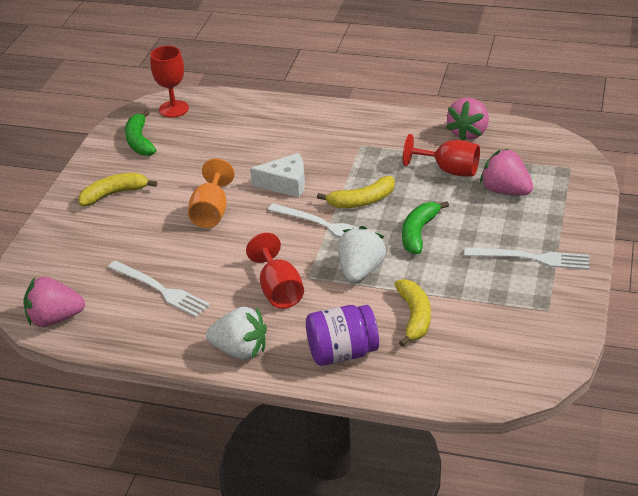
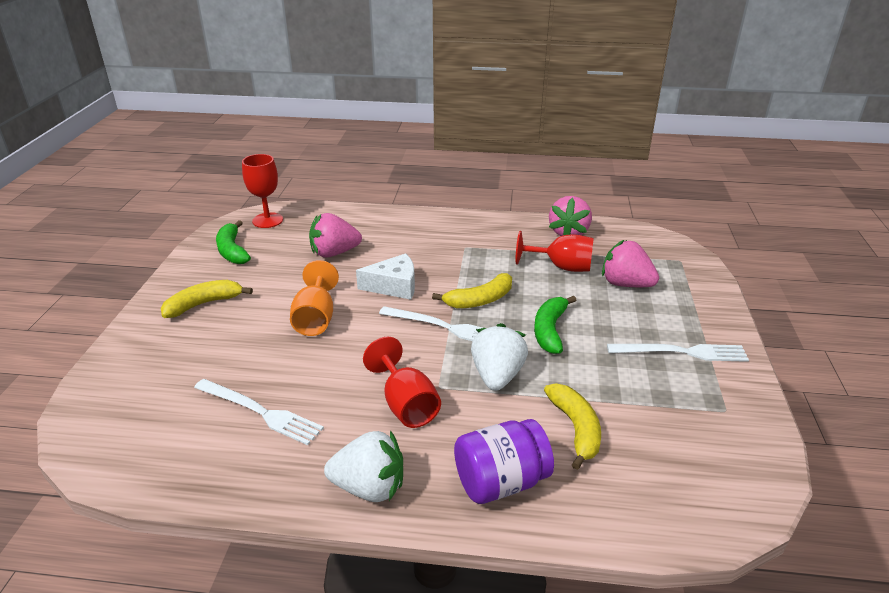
camera: 10 degrees left, 5 degrees down
(55, 319) = (122, 458): pink strawberry -> pink strawberry (334, 253)

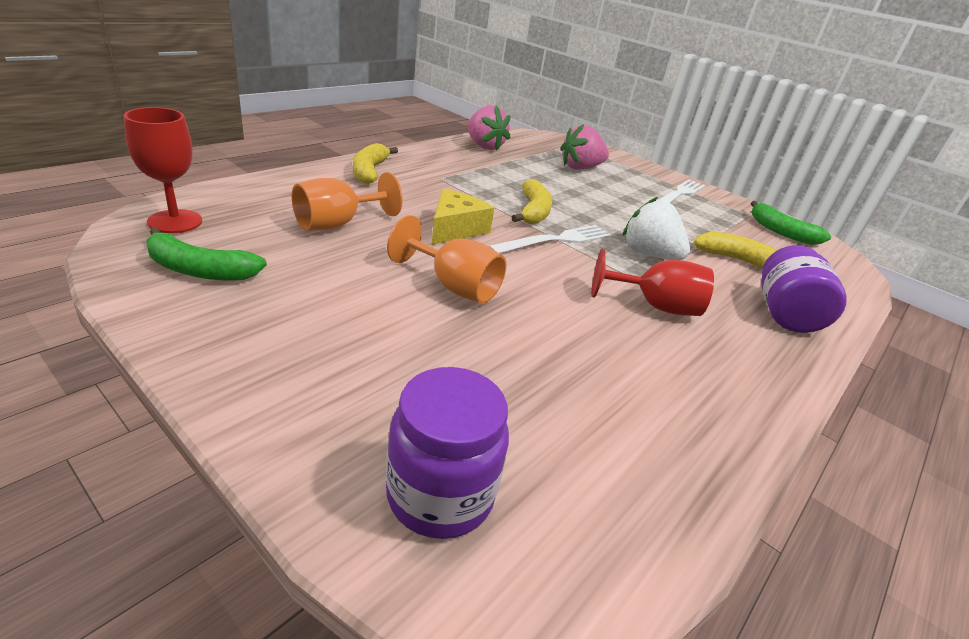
camera: 60 degrees left, 0 degrees up
(126, 393) = (440, 495): none -> purple jar
(204, 304) = (300, 341): yellow banana -> yellow banana (370, 171)
(259, 412) = (595, 391): white fork -> none
(334, 253) = (337, 224): pink strawberry -> orange goblet
(369, 487) = (764, 375): white strawberry -> none
(394, 286) = (455, 229): white cheese -> yellow cheese
(550, 330) = (609, 212): green banana -> green banana (781, 231)
(561, 267) = (528, 170): red goblet -> none

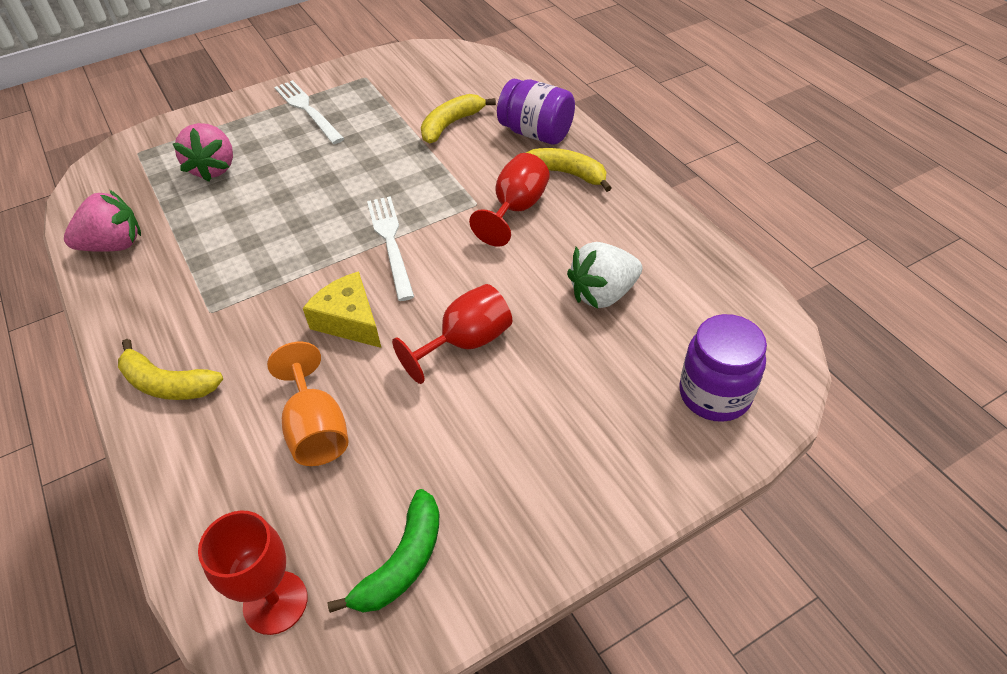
camera: 65 degrees left, 15 degrees up
(453, 286) = (466, 343): orange goblet -> red goblet
(533, 211) = (322, 244): yellow banana -> yellow banana (566, 174)
(649, 254) = (430, 181): white strawberry -> white strawberry (603, 294)
(781, 231) = (403, 70): green banana -> none

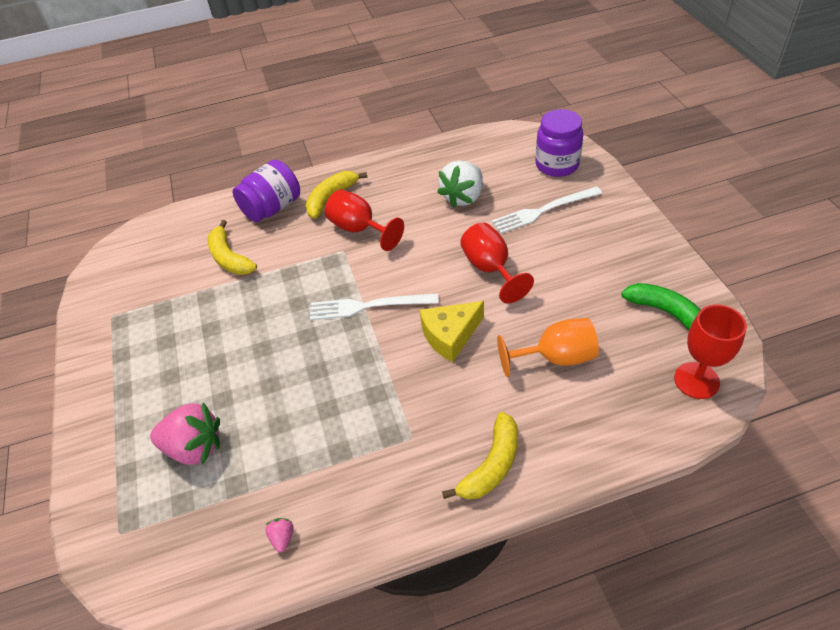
camera: 75 degrees left, 0 degrees up
(114, 245) = (282, 538): pink strawberry -> pink strawberry, size x0.42
(308, 110) = (140, 364): white fork -> white fork (544, 210)
(603, 294) = (463, 197): white strawberry -> white strawberry turned 45 degrees clockwise

